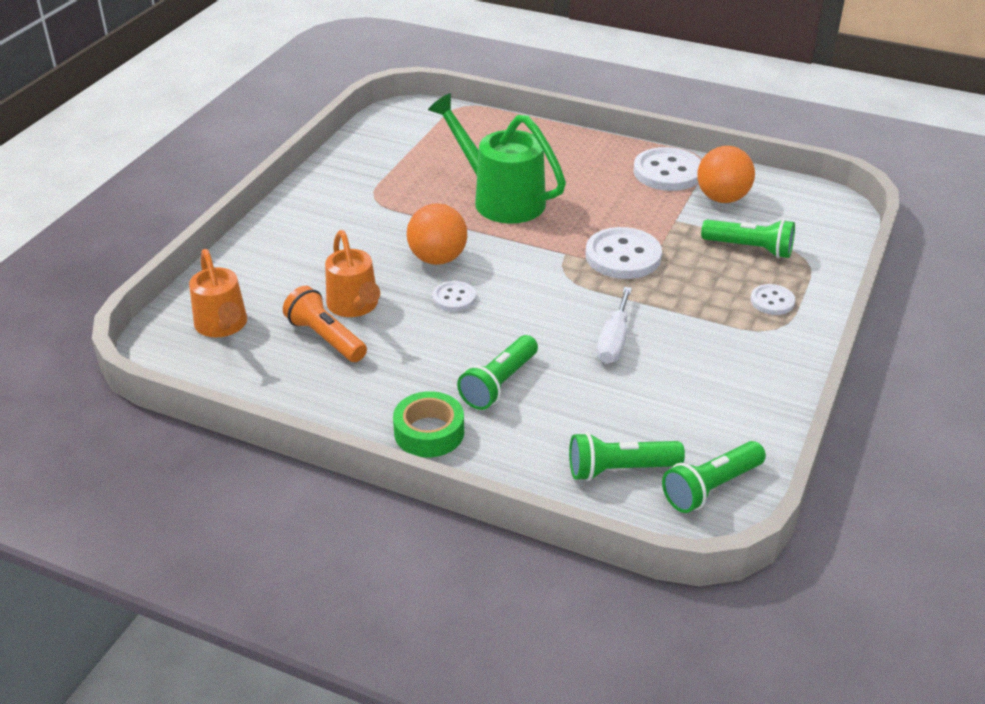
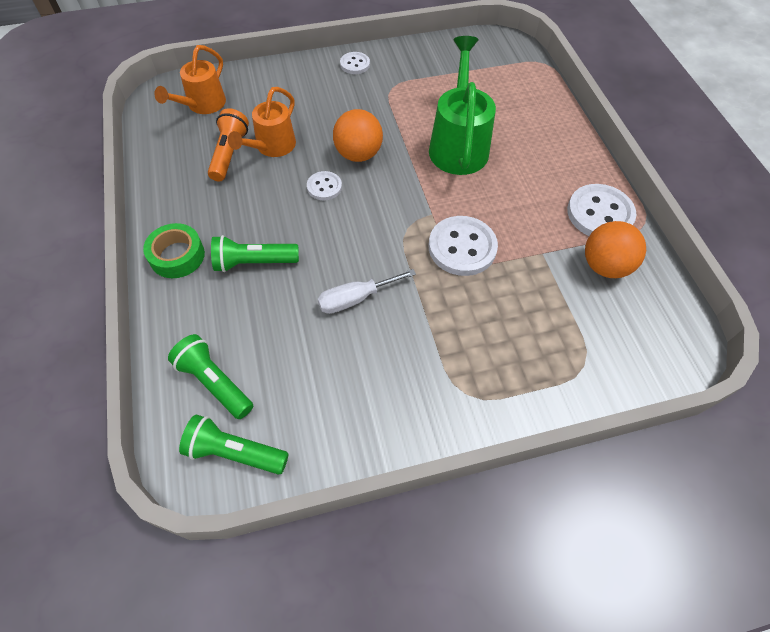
camera: 50 degrees right, 20 degrees up
(750, 248) = (556, 320): green flashlight -> none
(772, 301) = (500, 373): white button -> white button (355, 64)

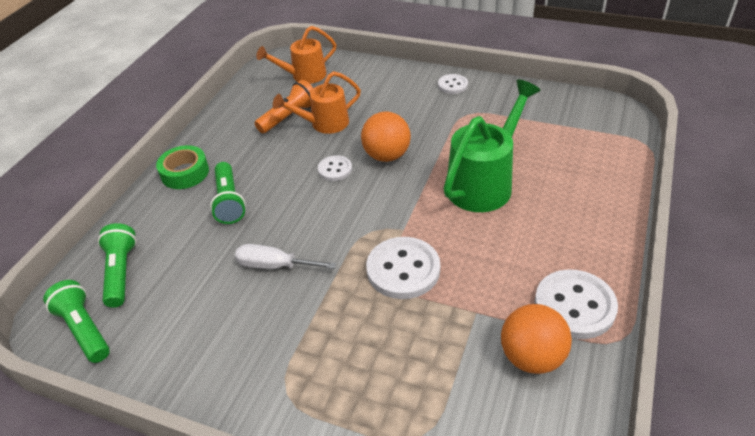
camera: 40 degrees right, 15 degrees down
(253, 262) = (229, 201): green flashlight -> green flashlight turned 135 degrees counterclockwise

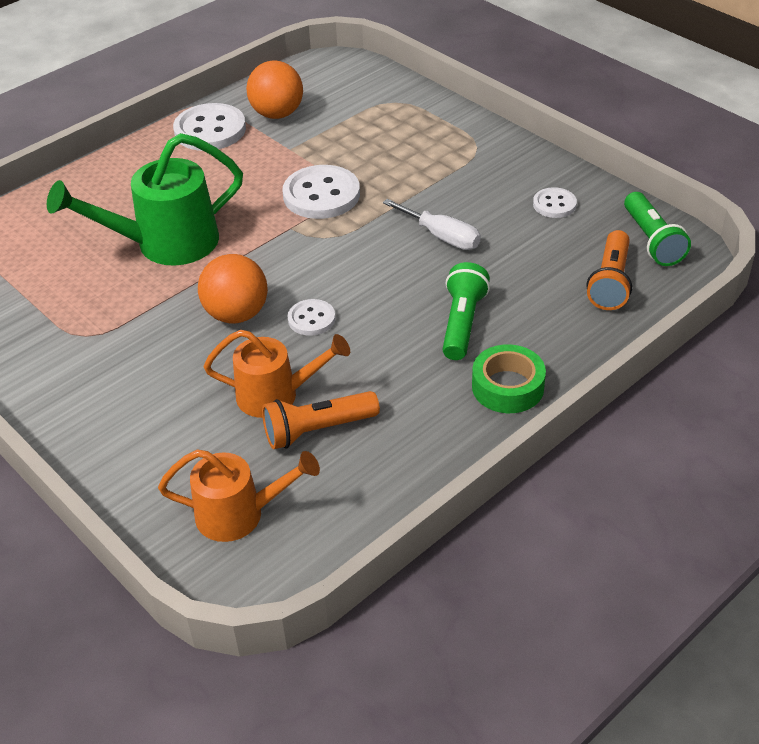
camera: 155 degrees left, 0 degrees up
(121, 272) = (610, 282): green flashlight -> orange flashlight
(452, 85) = (48, 392): white button -> white button (554, 204)

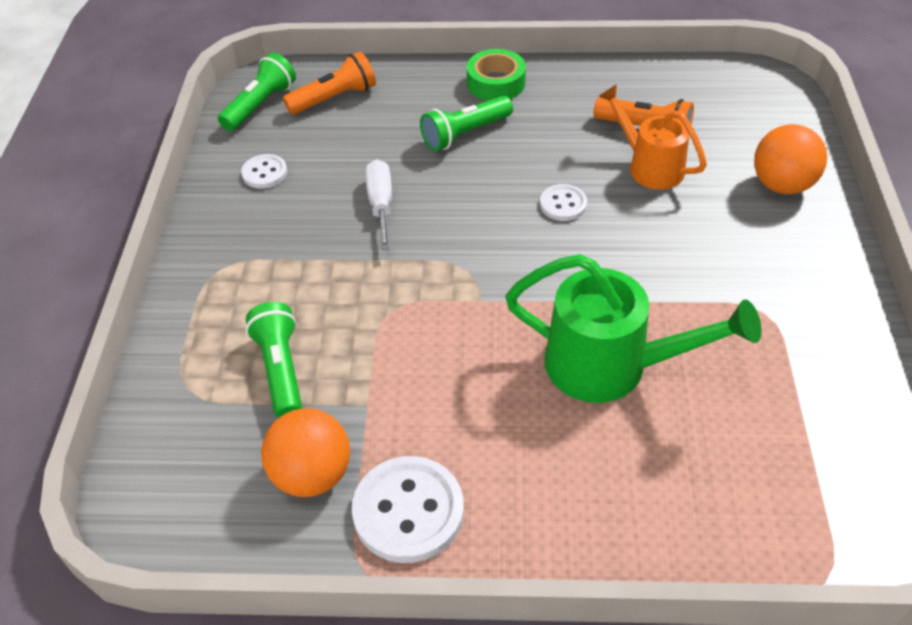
camera: 135 degrees left, 5 degrees up
(236, 314) = (616, 246): orange ball -> orange ball (782, 185)
(240, 514) = (744, 113): orange watering can -> none
(321, 195) = (412, 317): white button -> none
(359, 134) = (281, 369): none -> green flashlight

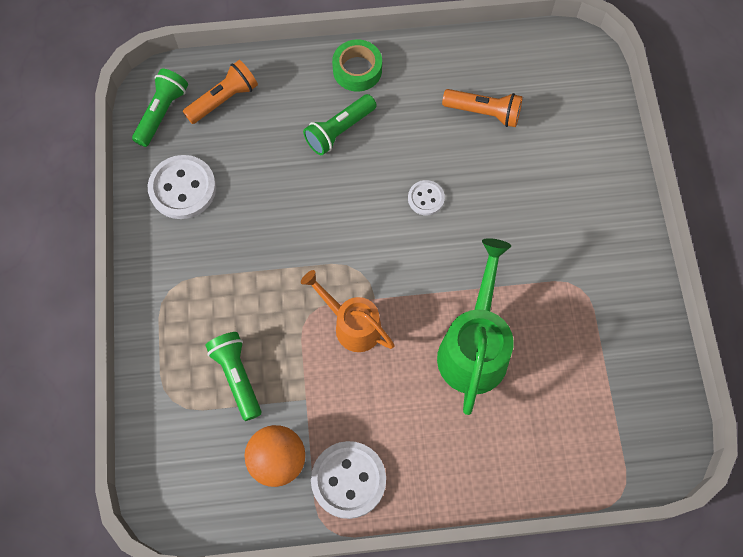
camera: 10 degrees left, 20 degrees up
(264, 173) = (182, 188): white button -> white button, size x1.83
(381, 204) = (283, 212): white screwdriver -> none
(611, 366) = (474, 347): green watering can -> green watering can turned 90 degrees counterclockwise
(649, 166) = (489, 152): orange watering can -> orange watering can (352, 325)
(782, 185) = (592, 162): orange ball -> none

